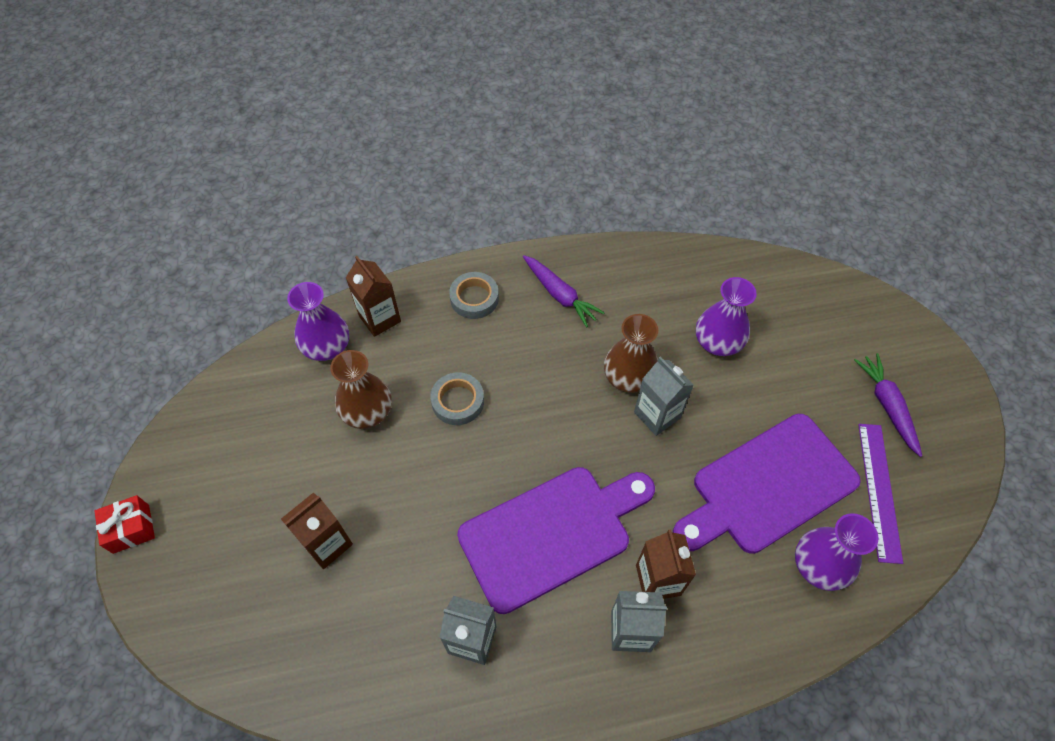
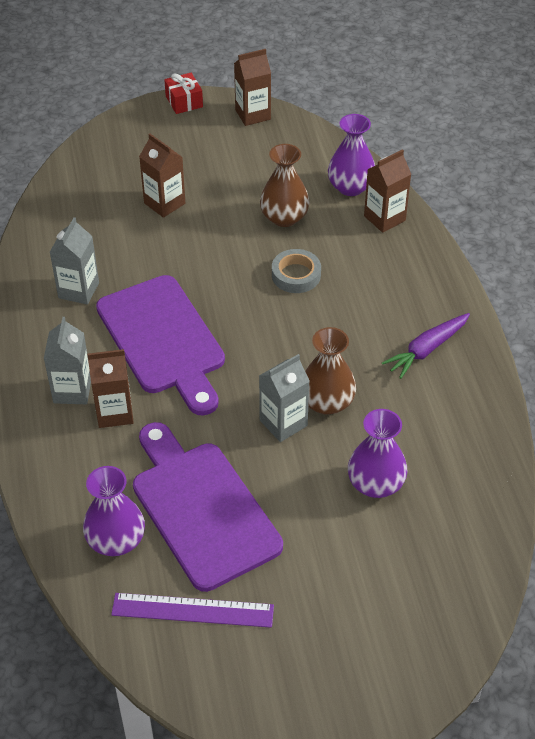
camera: 90 degrees right, 10 degrees down
(179, 445) = (253, 114): none -> brown carton
(474, 298) = (415, 283): grey tape -> none
(887, 406) = (297, 640): purple carrot -> none

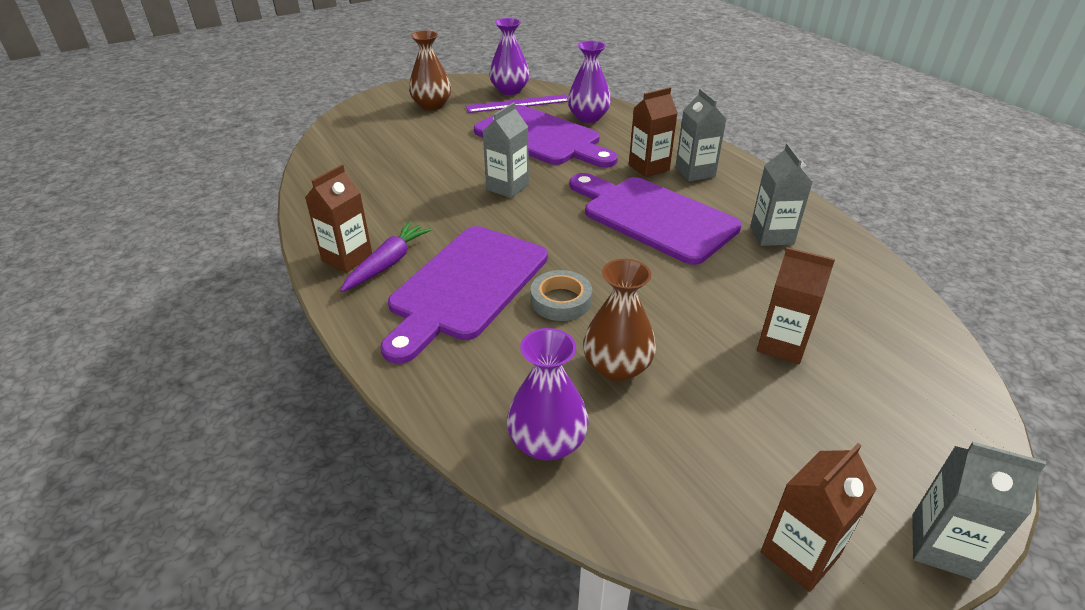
camera: 160 degrees right, 10 degrees down
(184, 101) = (942, 546): red gift -> grey carton
(327, 402) = (476, 206): brown vase -> brown vase (432, 105)
(366, 307) = (465, 286): none -> purple cutting board
(375, 483) = (416, 170): purple vase -> purple vase (510, 90)
(384, 218) = (477, 402): brown carton -> brown carton (347, 258)

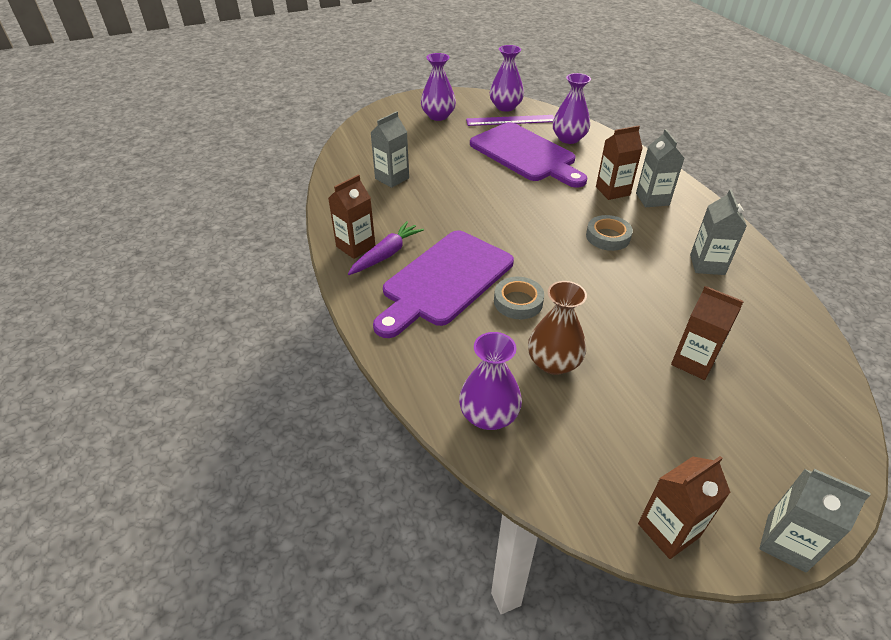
camera: 10 degrees right, 5 degrees up
(432, 105) = (438, 116): brown vase -> purple vase
(507, 187) = (490, 198): grey carton -> grey carton (392, 178)
(653, 217) = (608, 237): purple cutting board -> grey tape

